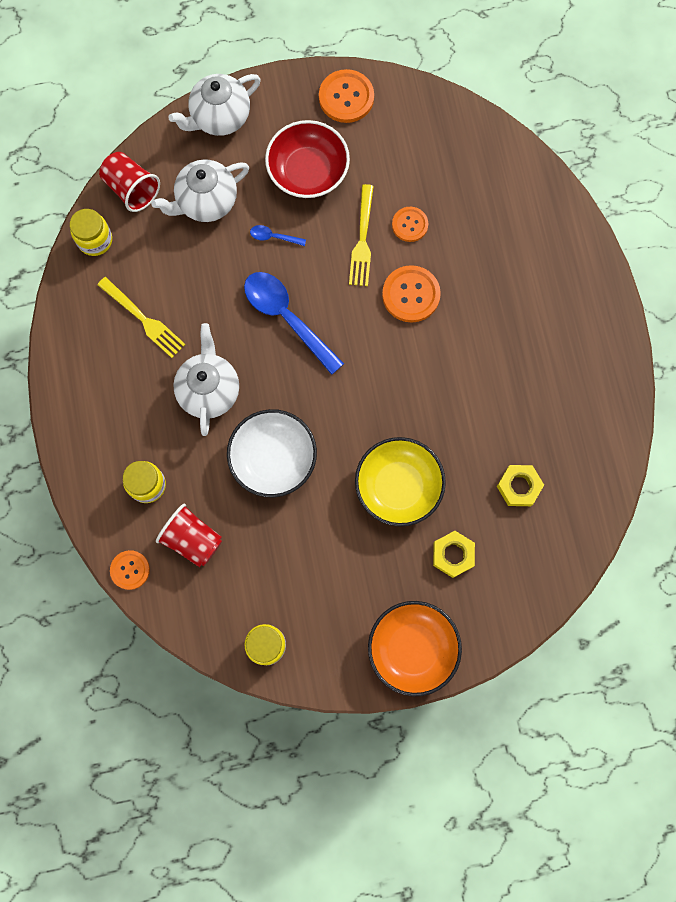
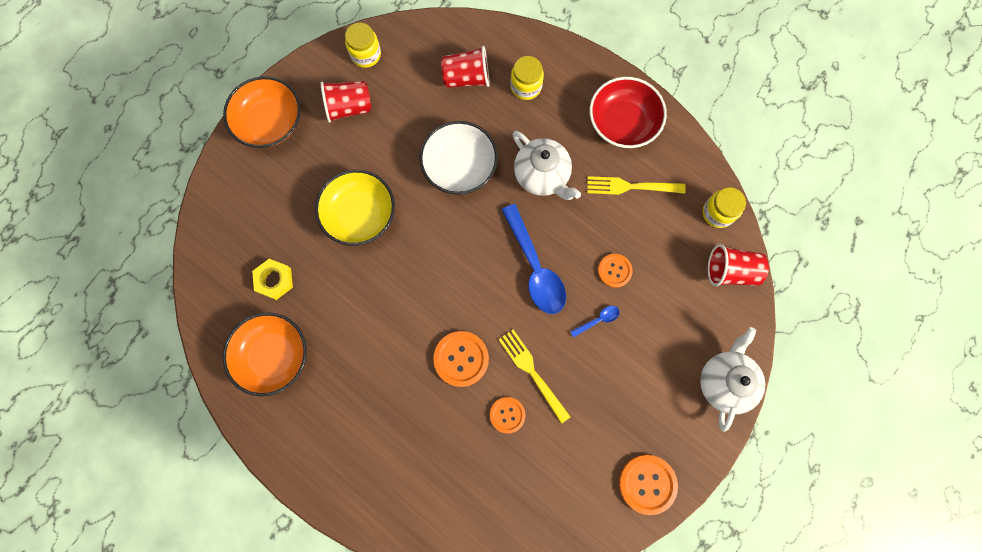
camera: 140 degrees right, 0 degrees up
(130, 570) = (489, 31): orange button -> orange button (614, 271)
(206, 202) = (670, 306): white teapot -> none
(286, 317) = (535, 268): blue spoon -> blue spoon turned 60 degrees clockwise
(308, 171) = (620, 394): red bowl -> red bowl (623, 122)
(326, 601) = (349, 107): none -> red cup
(453, 555) = (287, 199): yellow nut -> none
(566, 420) = (273, 356): none -> orange bowl

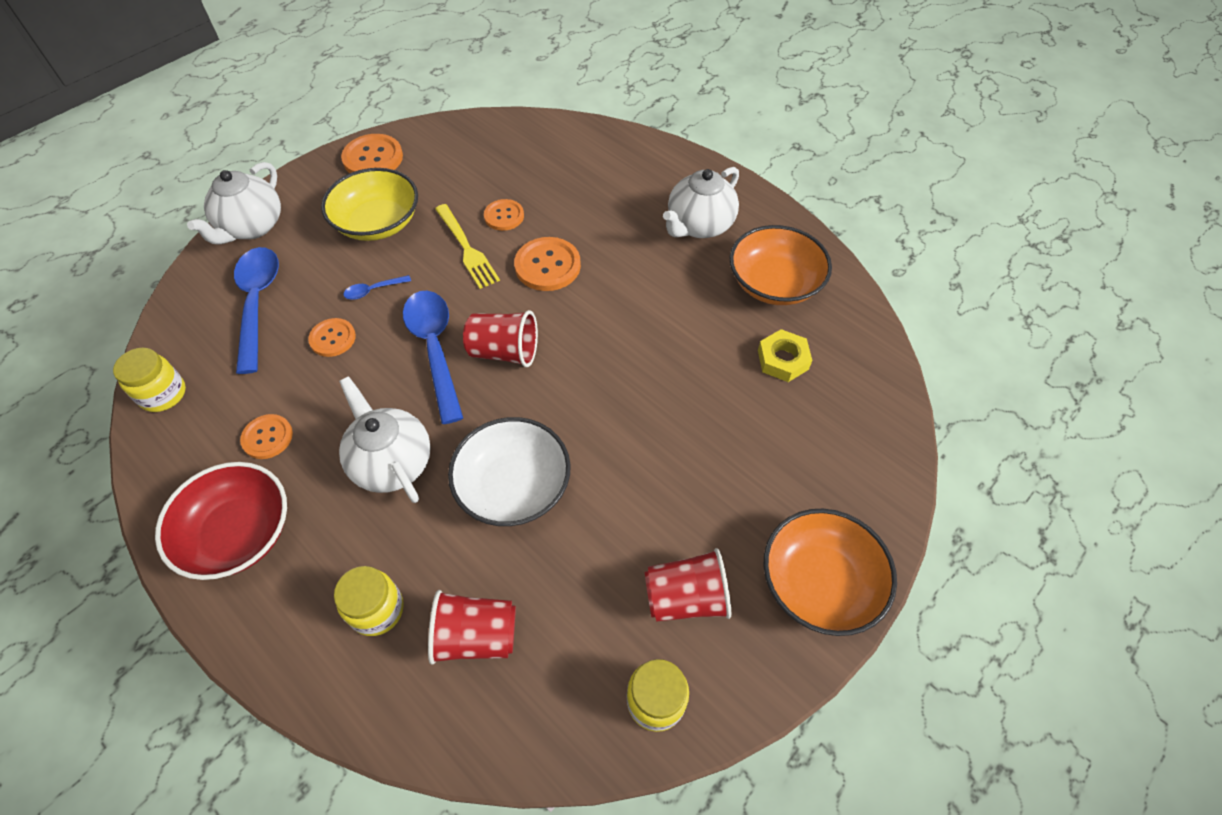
camera: 175 degrees left, 20 degrees down
(333, 418) = (699, 226): none -> white teapot
(359, 214) = (668, 430): yellow bowl -> yellow bowl (378, 222)
(631, 186) = (267, 437): yellow fork -> orange button
(685, 299) = (257, 303): none -> blue spoon
(730, 271) = (184, 328): red cup -> red cup (504, 352)

